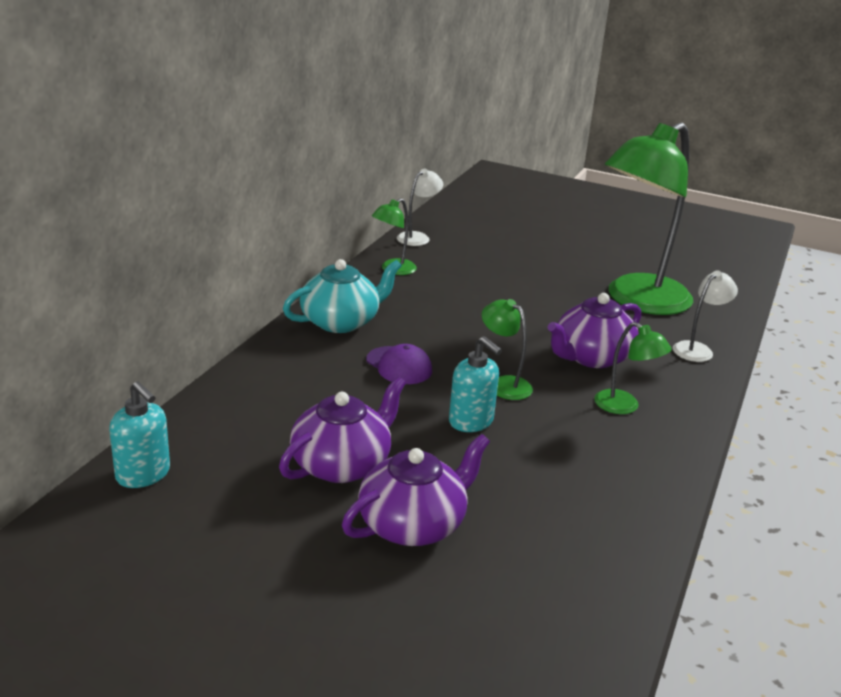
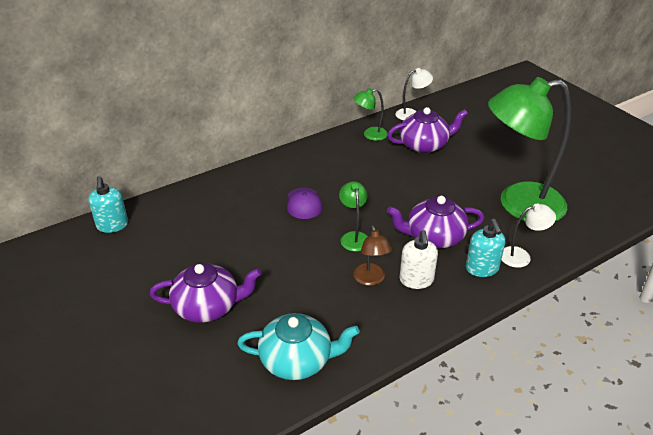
camera: 35 degrees right, 10 degrees up
(341, 321) = (301, 163): turquoise teapot -> turquoise teapot (297, 360)
(342, 464) = (209, 256): purple teapot -> purple teapot (424, 145)
(471, 421) = (307, 255): turquoise soap dispenser -> turquoise soap dispenser (482, 268)
(576, 422) = (371, 279): none -> brown lamp
(624, 406) = (416, 280): green lamp -> white soap dispenser

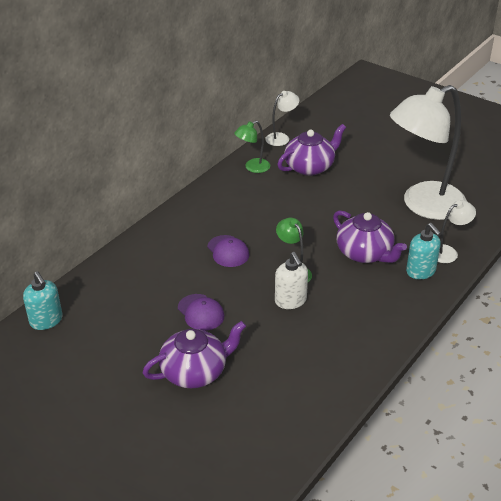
camera: 20 degrees left, 0 degrees up
(246, 253) = (201, 312): none -> purple cap
(297, 360) = (306, 394): turquoise teapot -> none
(371, 279) = (330, 306): brown lamp -> none
(416, 280) = (370, 296): white soap dispenser -> white soap dispenser (290, 301)
(433, 237) = (365, 253): purple teapot -> purple teapot turned 105 degrees counterclockwise
(518, 204) = (423, 205): green lamp -> white lamp

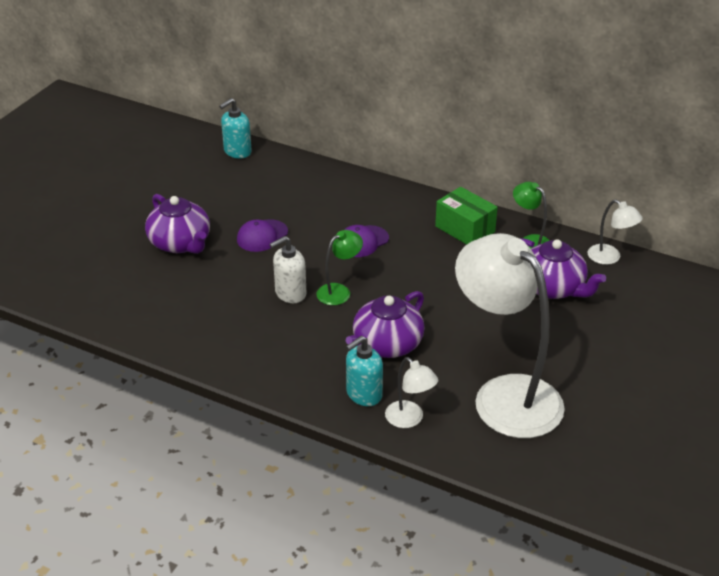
camera: 80 degrees right, 0 degrees up
(227, 195) = (465, 229): none -> green box

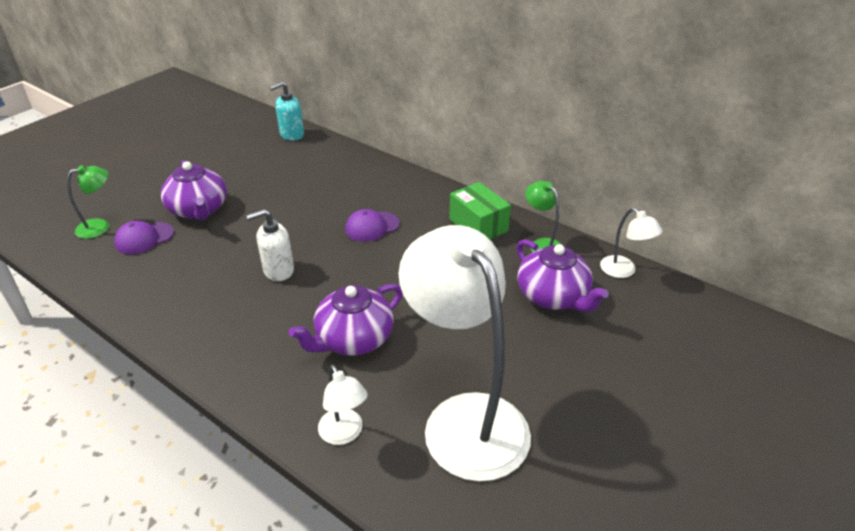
camera: 10 degrees right, 0 degrees up
(262, 236) = (278, 211): purple cap -> purple cap (144, 238)
(339, 291) = (328, 274): green lamp -> green lamp (100, 227)
(363, 394) = (305, 394): turquoise soap dispenser -> none

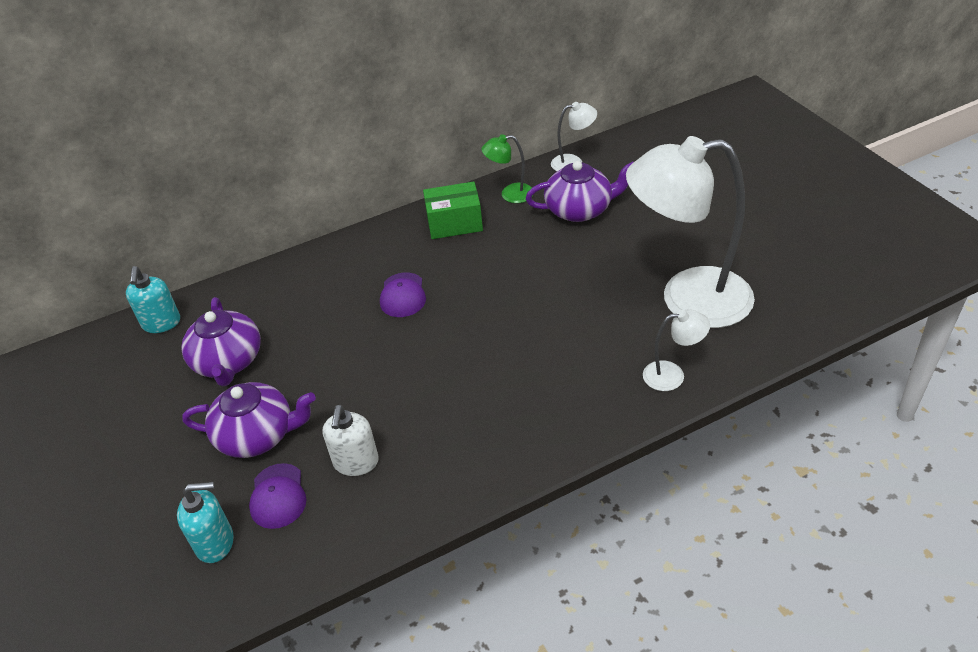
camera: 60 degrees left, 5 degrees up
(100, 227) = (215, 543): green lamp -> turquoise soap dispenser
(278, 270) = (425, 381): white soap dispenser -> white soap dispenser (356, 462)
(353, 339) = (561, 345): purple teapot -> purple teapot (228, 362)

